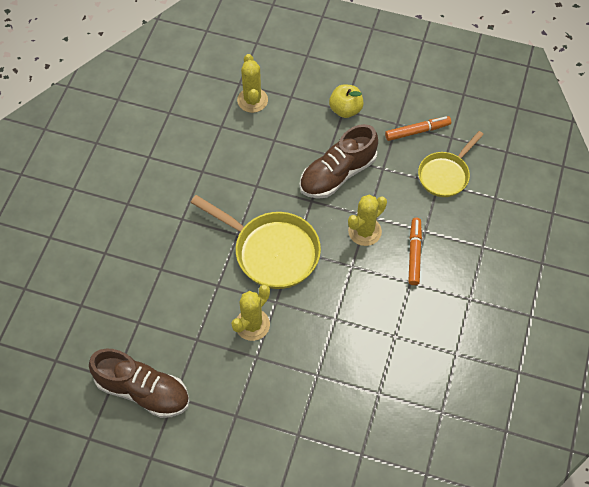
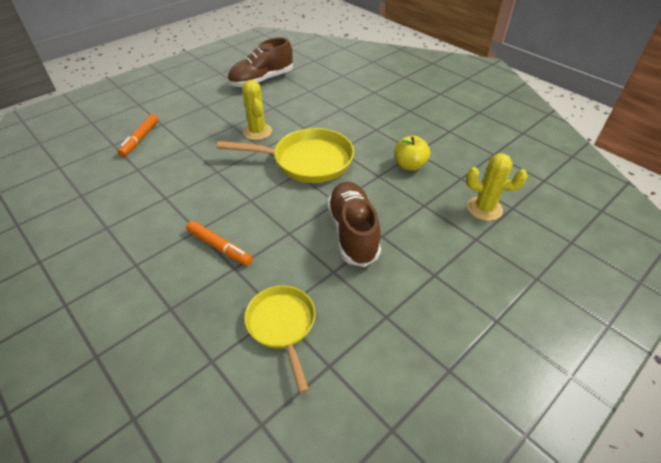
camera: 120 degrees right, 15 degrees down
(271, 251) = (307, 161): yellow pan -> yellow pan turned 150 degrees counterclockwise
(345, 109) = (434, 276): yellow apple -> yellow apple (409, 165)
(364, 231) = (274, 223): yellow cactus -> none
(417, 131) = (362, 331): orange marker -> orange marker (140, 139)

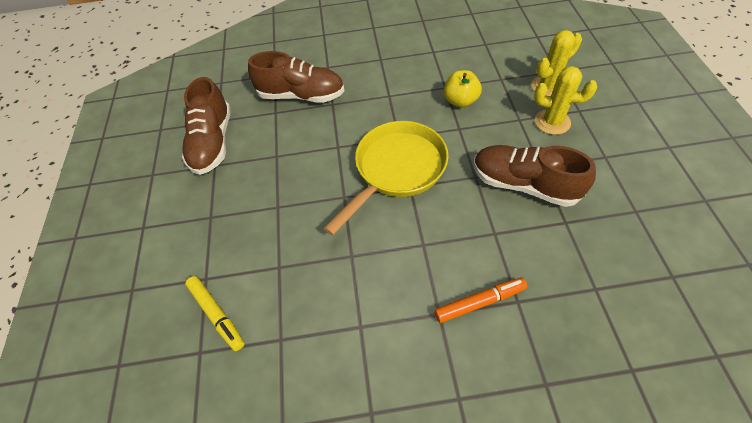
camera: 50 degrees left, 10 degrees up
(140, 139) = (216, 314): orange marker -> yellow marker
(257, 132) = (310, 189): yellow cactus -> yellow cactus (552, 122)
(282, 325) = (613, 292): yellow pan -> none
(335, 93) = (301, 95): none -> brown shoe

